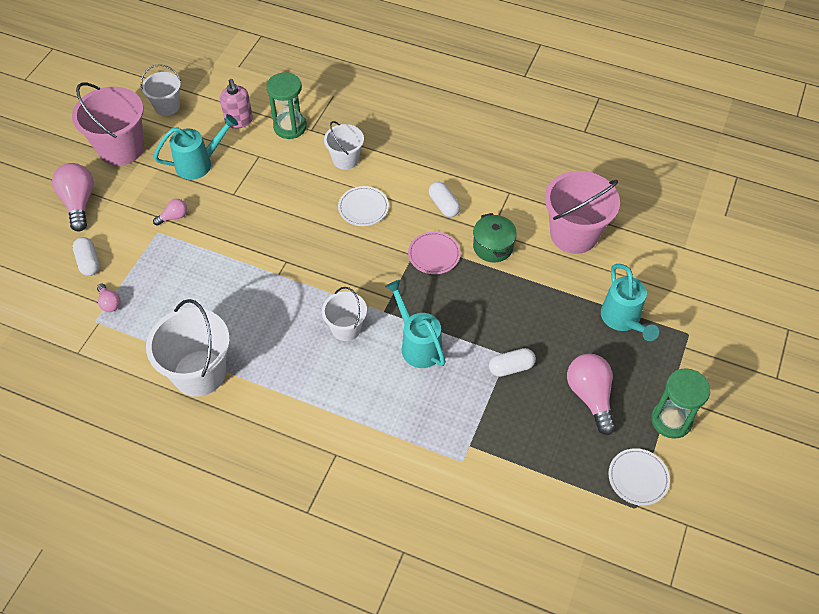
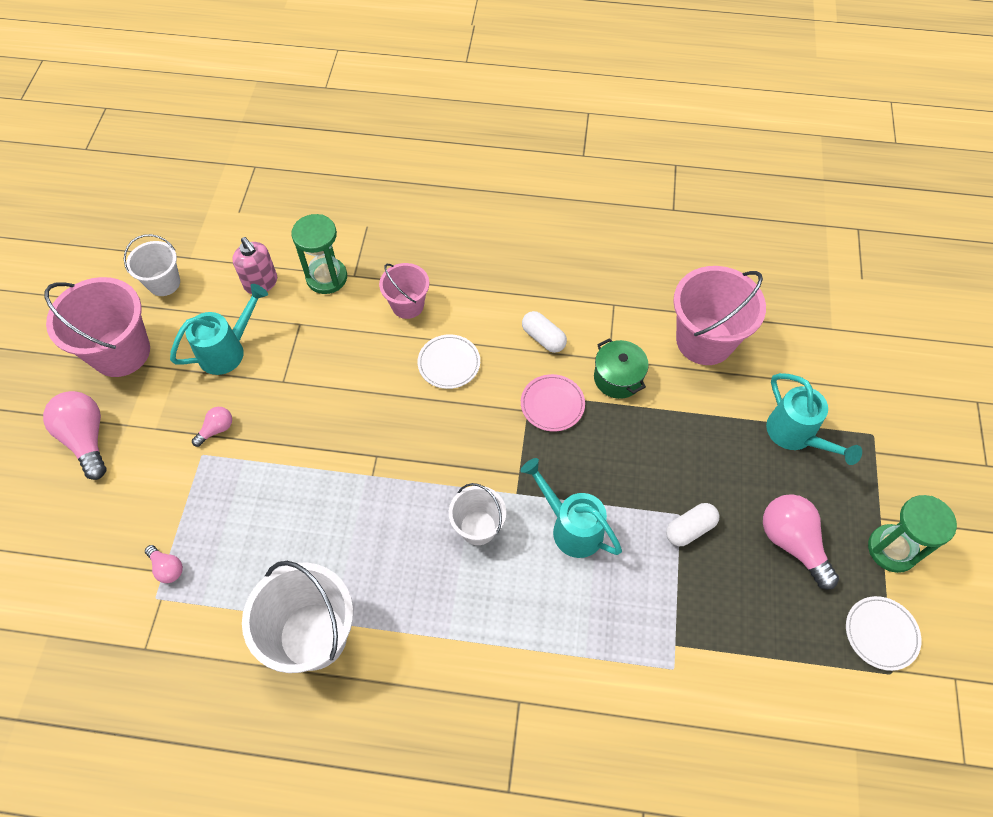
camera: 15 degrees left, 5 degrees up
(89, 262) = (123, 517): white capsule -> none
(345, 159) = (407, 305): white bucket -> pink bucket

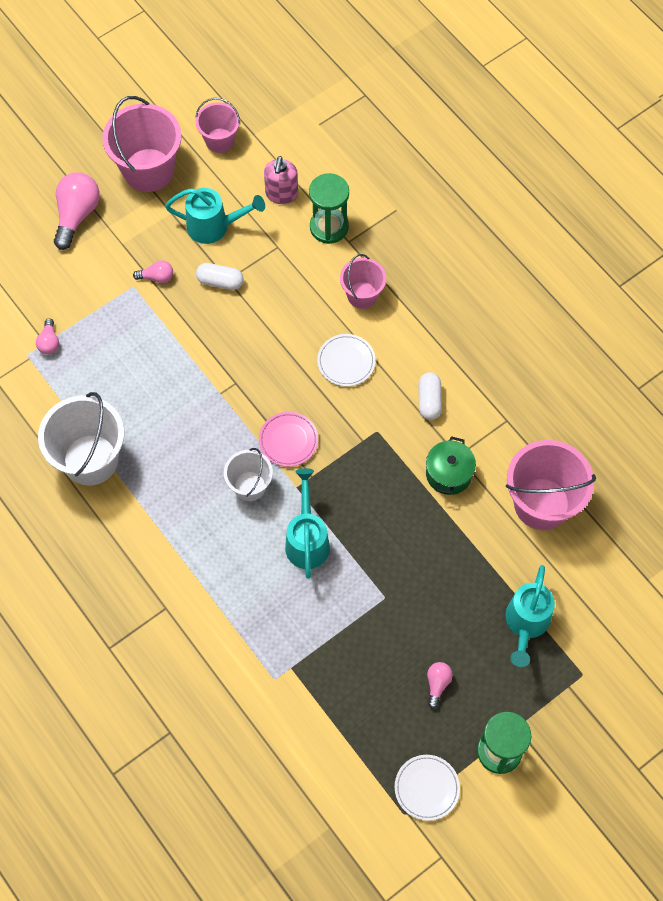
camera: 45 degrees right, 5 degrees up
(164, 283) = (220, 140): white bucket -> pink bucket
(552, 404) = (383, 451): pink plate -> pink plate (288, 440)
(690, 529) = (381, 612): white capsule -> white capsule (220, 281)
(792, 543) = (437, 684): pink light bulb -> pink light bulb, size x0.51

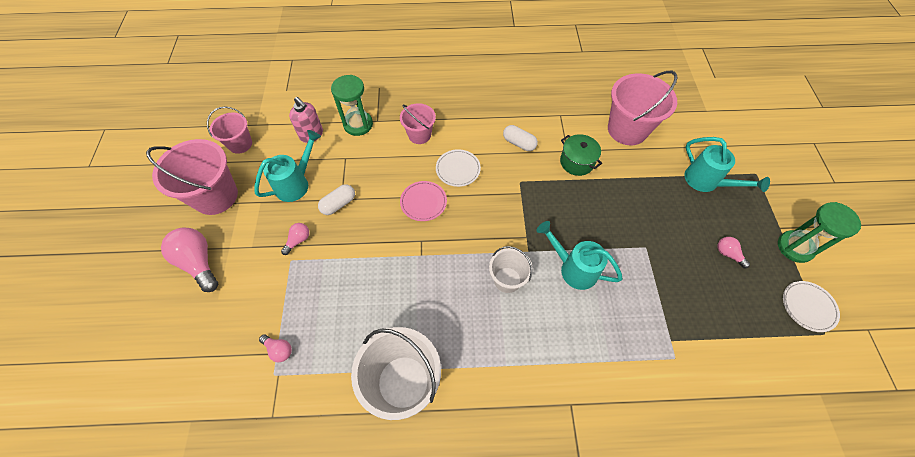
camera: 55 degrees left, 5 degrees down
(288, 440) = (489, 235): pink plate -> pink plate (423, 202)

